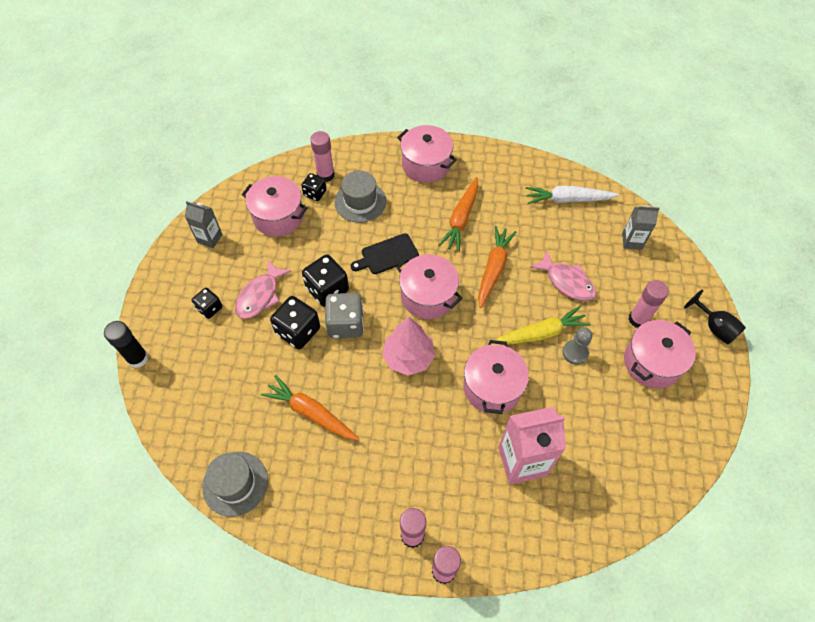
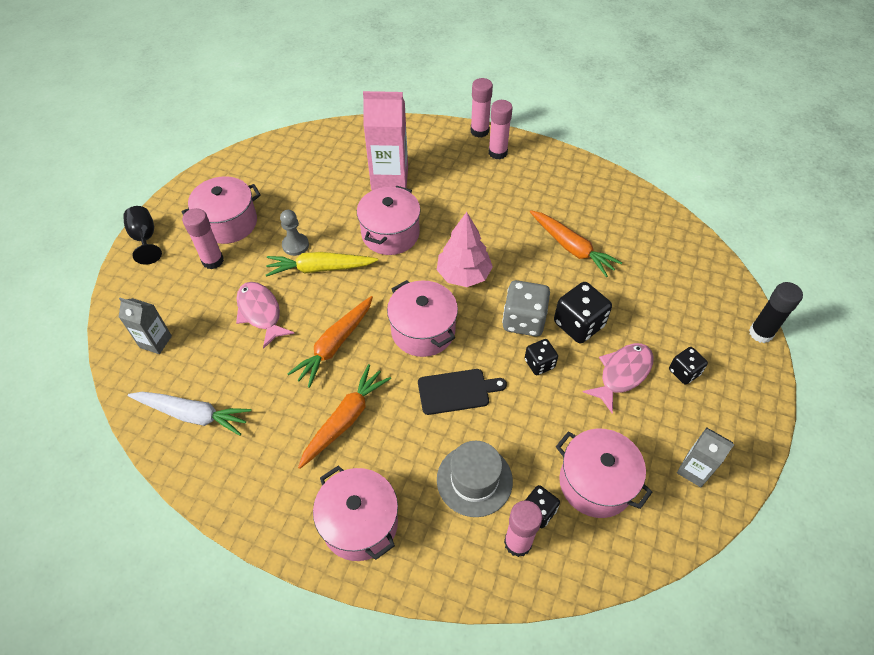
camera: 165 degrees left, 5 degrees down
(235, 483) = (644, 210): grey hat -> none
(327, 290) = (539, 363): black dice -> black dice, size x0.60

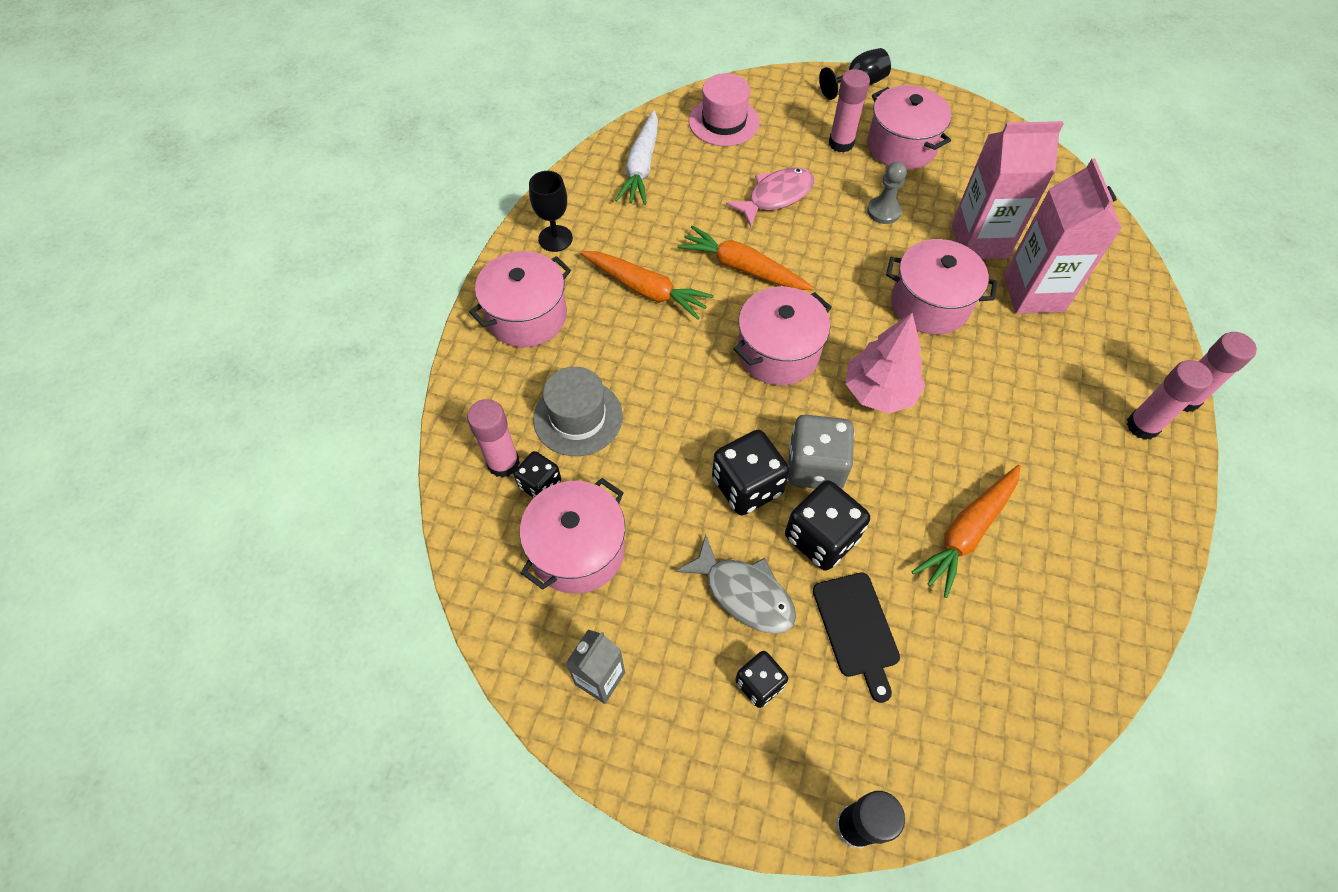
camera: 85 degrees right, 5 degrees up
(156, 342) = (724, 122): grey carton -> pink hat
(267, 496) = (555, 238): none -> black goblet
(320, 268) = (853, 239): yellow carrot -> none
(337, 196) = (979, 241): none -> pink carton
(457, 391) = (694, 394): black cutting board -> black cutting board (856, 629)
(539, 363) = (747, 486): black dice -> black dice, size x1.68
(622, 374) = (744, 593): pink fish -> grey fish

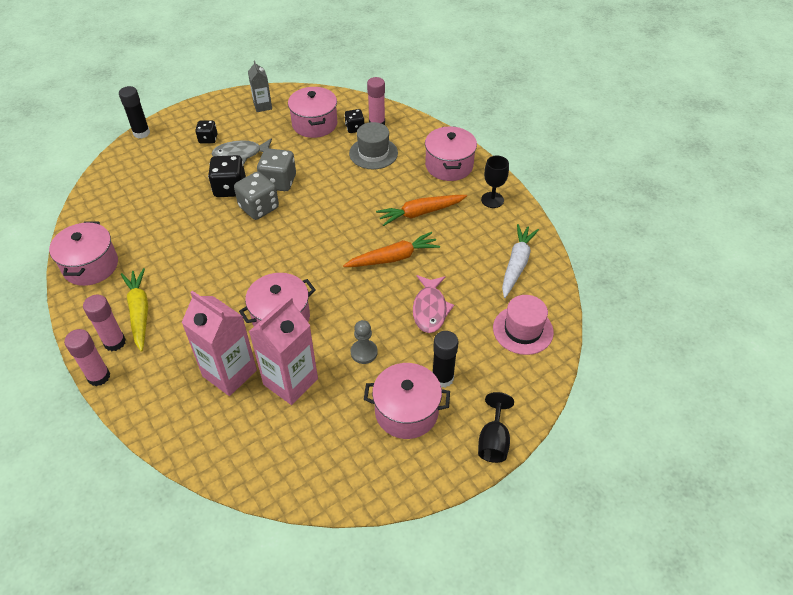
camera: 130 degrees right, 10 degrees down
(641, 167) = (517, 264): white carrot -> white carrot turned 60 degrees clockwise
(747, 486) = (278, 182): black dice -> grey dice
(778, 352) = (327, 235): pink pot -> pink pot (91, 266)
(841, 143) = (442, 378): pink glue stick -> black glue stick
(856, 629) = (188, 174): black cutting board -> none
(879, 392) = (262, 256): pink tree -> none
(967, 532) = (170, 232): orange carrot -> none
(1088, 441) = (139, 312): none -> yellow carrot

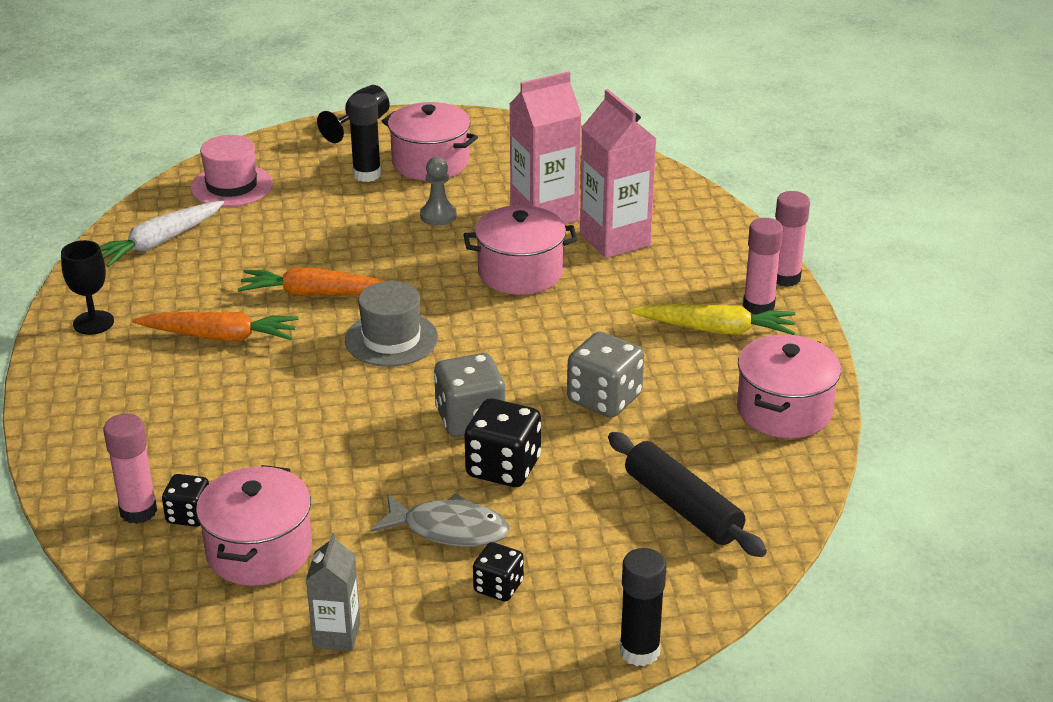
camera: 155 degrees left, 15 degrees down
(136, 195) = (682, 507): none -> black rolling pin
(139, 312) = (716, 330): yellow carrot -> yellow carrot turned 90 degrees counterclockwise
(278, 182) = (409, 453): grey dice -> grey dice (604, 399)
(373, 153) = (201, 453): grey hat -> grey hat (391, 339)
(430, 309) = (321, 231): pink fish -> none
(449, 165) = (97, 392): pink pot -> none

